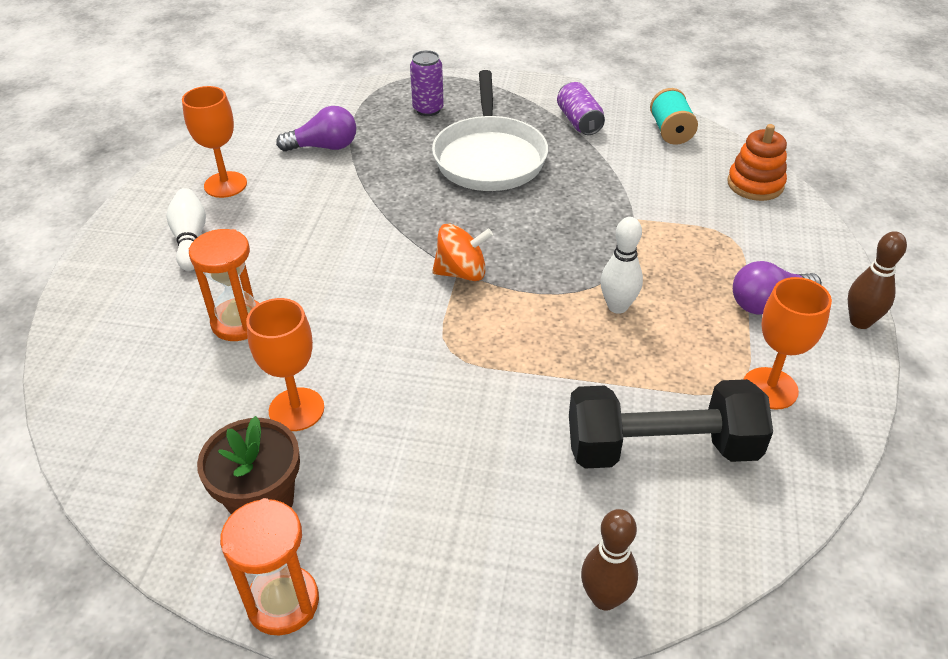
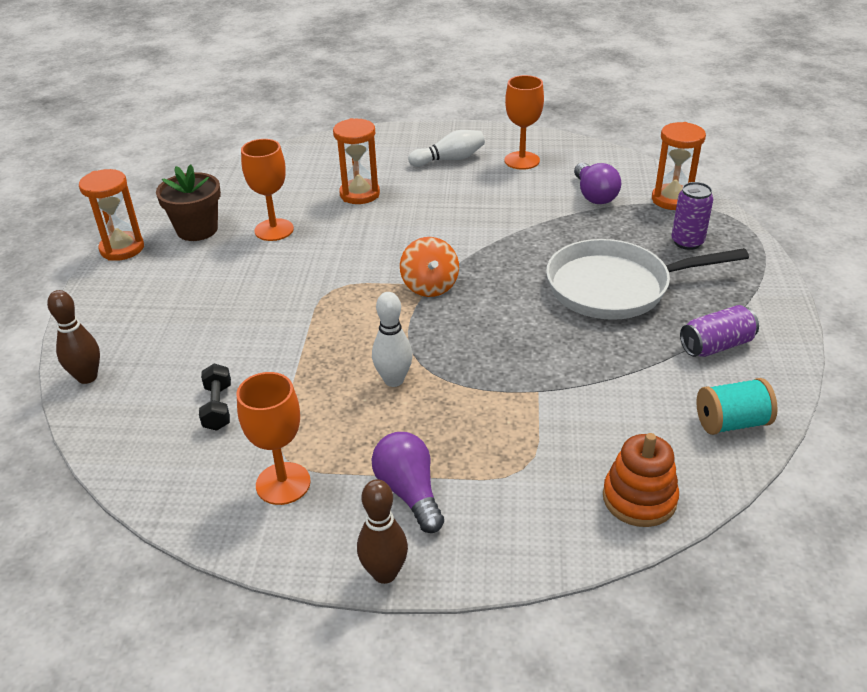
camera: 85 degrees right, 5 degrees down
(352, 105) = (672, 200): none -> orange hourglass
(661, 448) = (218, 407): black dumbbell -> black dumbbell, size x0.45

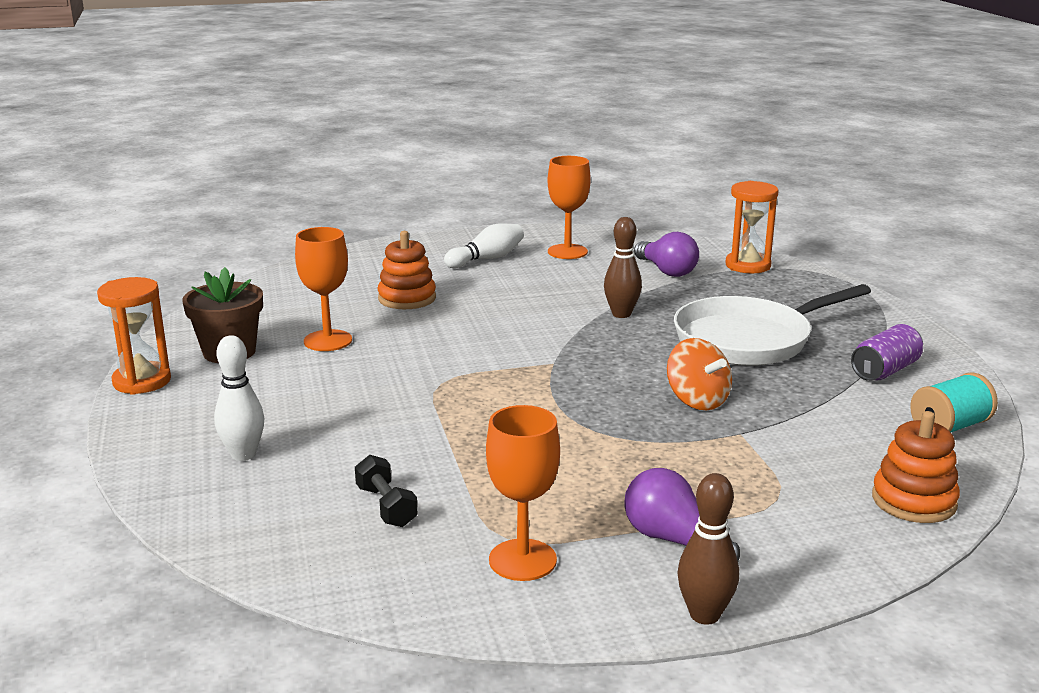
camera: 20 degrees left, 15 degrees down
(87, 377) = (190, 507): brown bowling pin -> brown bowling pin (621, 314)
(359, 194) = (407, 298): orange hourglass -> orange stacking toy
(394, 380) = (577, 449): white bowling pin -> white bowling pin (243, 455)
(430, 286) = (552, 365): orange spinning top -> orange spinning top (697, 400)
(687, 242) = (790, 296): purple can -> none

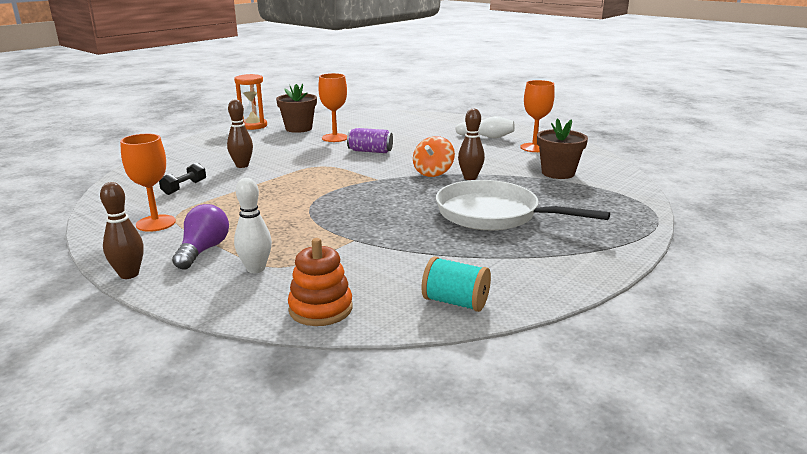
camera: 55 degrees right, 0 degrees up
(243, 455) = (207, 155): white bowling pin -> white bowling pin (256, 269)
(348, 438) = (242, 165): none -> brown bowling pin
(407, 298) = (406, 137): orange stacking toy -> none
(666, 271) = (558, 173): purple light bulb -> brown flower pot
(697, 400) = (381, 220): orange spinning top -> orange spinning top (433, 172)
(748, 265) = (616, 189): orange hourglass -> none
(885, 371) = (517, 263): purple can -> purple can (370, 151)

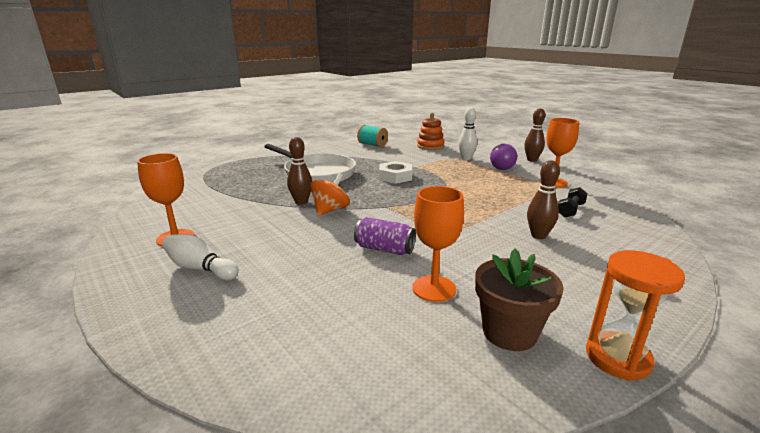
camera: 170 degrees left, 0 degrees up
(379, 217) = (395, 177): none -> white nut
(558, 173) = (215, 201): brown flower pot -> none

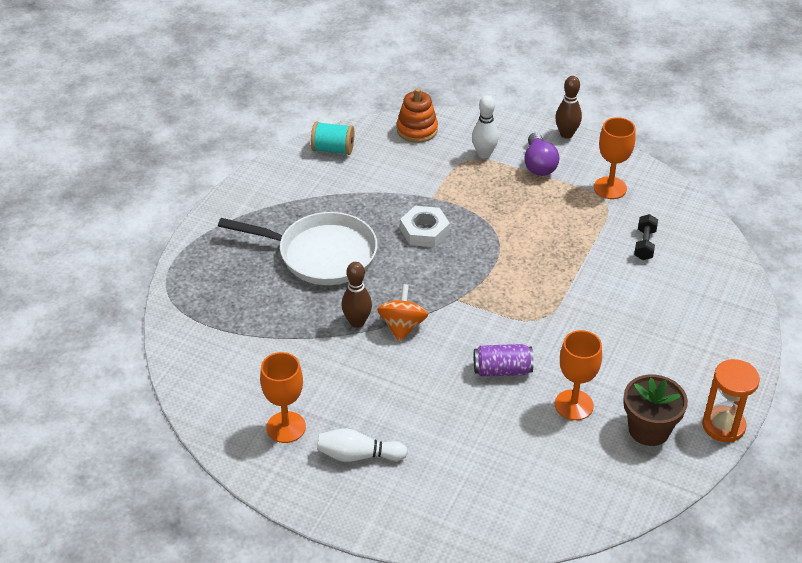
camera: 25 degrees left, 20 degrees up
(538, 235) = (629, 300): brown bowling pin -> none

